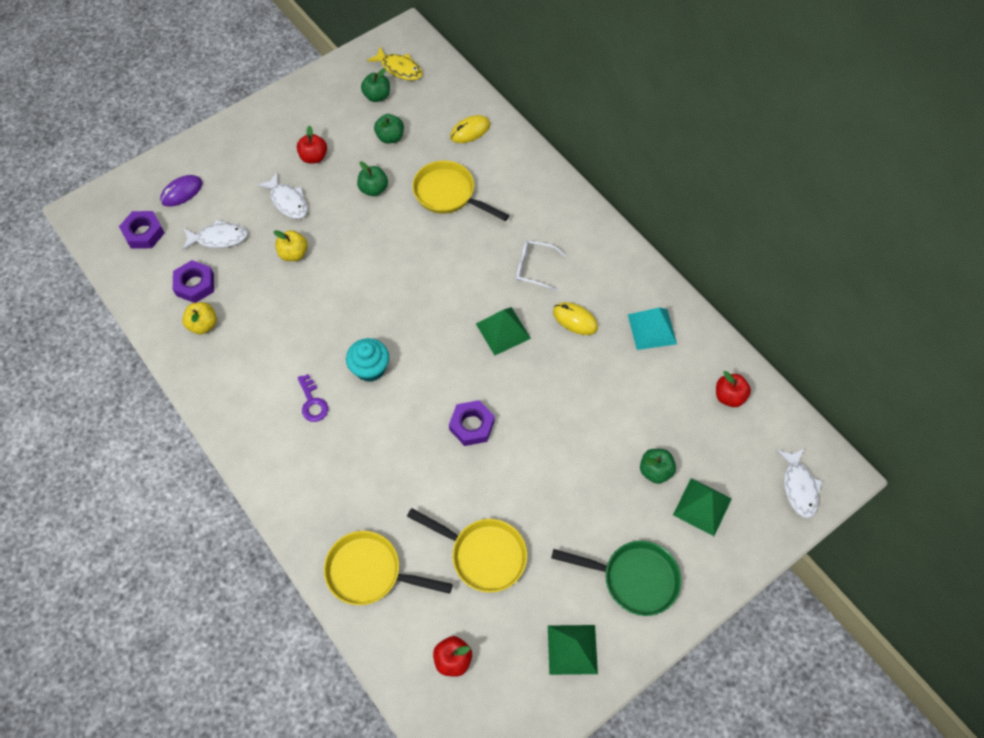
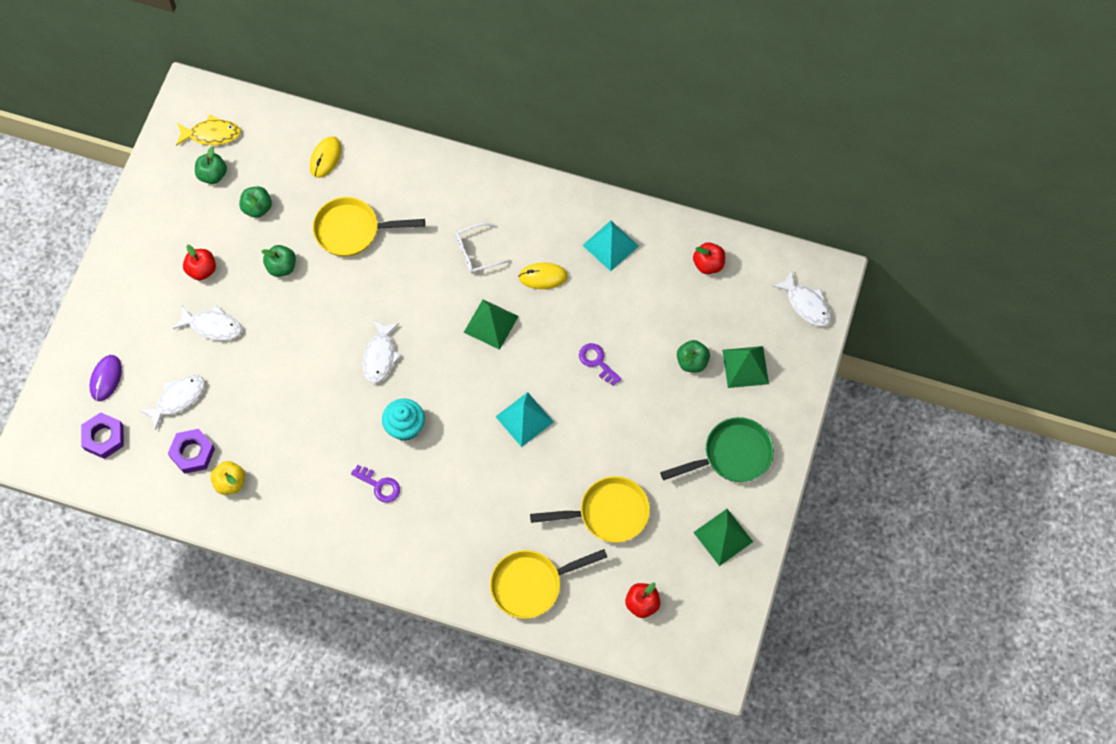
camera: 35 degrees left, 5 degrees up
(293, 253) = (258, 370): yellow apple -> none
(394, 301) = (380, 356): none -> white fish
(472, 425) = (524, 419): purple nut -> turquoise pyramid
(570, 417) = (597, 362): none -> purple key

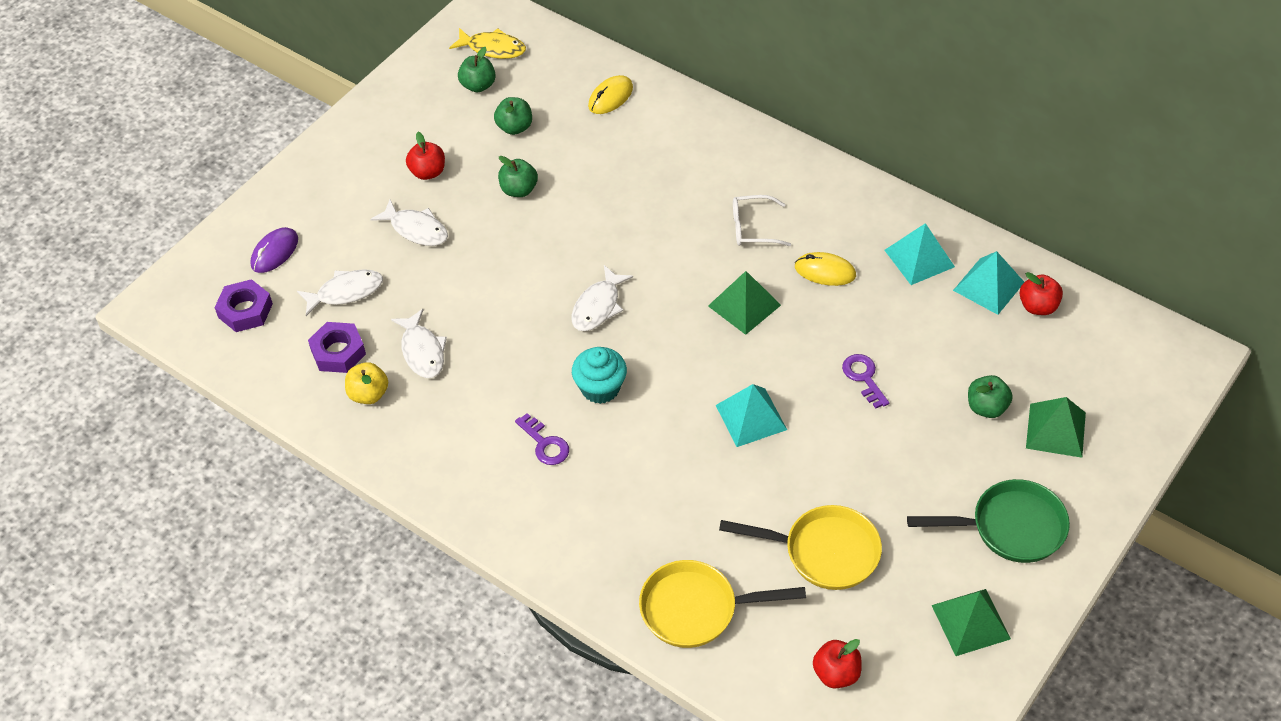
camera: 20 degrees right, 15 degrees down
(352, 230) = (614, 173): yellow pan -> none
(668, 256) = (988, 286): none -> turquoise pyramid
(806, 304) = (1155, 380): white fish -> white fish (422, 351)

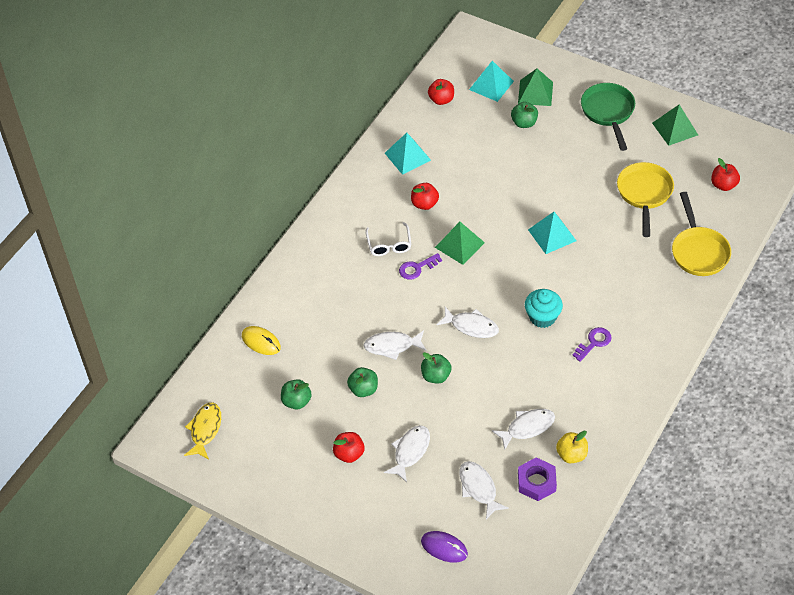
camera: 95 degrees left, 0 degrees up
(245, 310) = (506, 555): purple nut -> none
(478, 85) = (249, 434): green apple -> green apple (436, 376)
(580, 221) = (392, 346): none -> white fish
(825, 271) = (424, 204): yellow mouse -> red apple
(864, 377) = (510, 181): purple key -> purple key (417, 268)
(988, 286) = (427, 122): turquoise pyramid -> turquoise pyramid (491, 85)

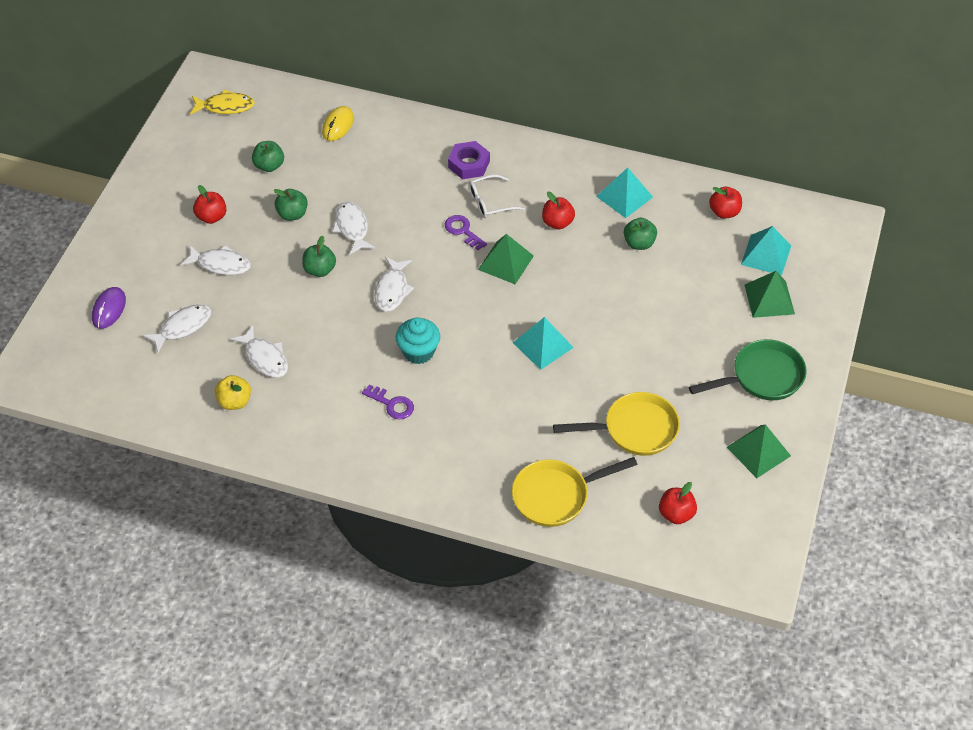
camera: 75 degrees right, 0 degrees up
(524, 123) = (714, 295): green apple -> green apple (639, 243)
(536, 482) = (196, 375): purple nut -> purple nut (469, 164)

